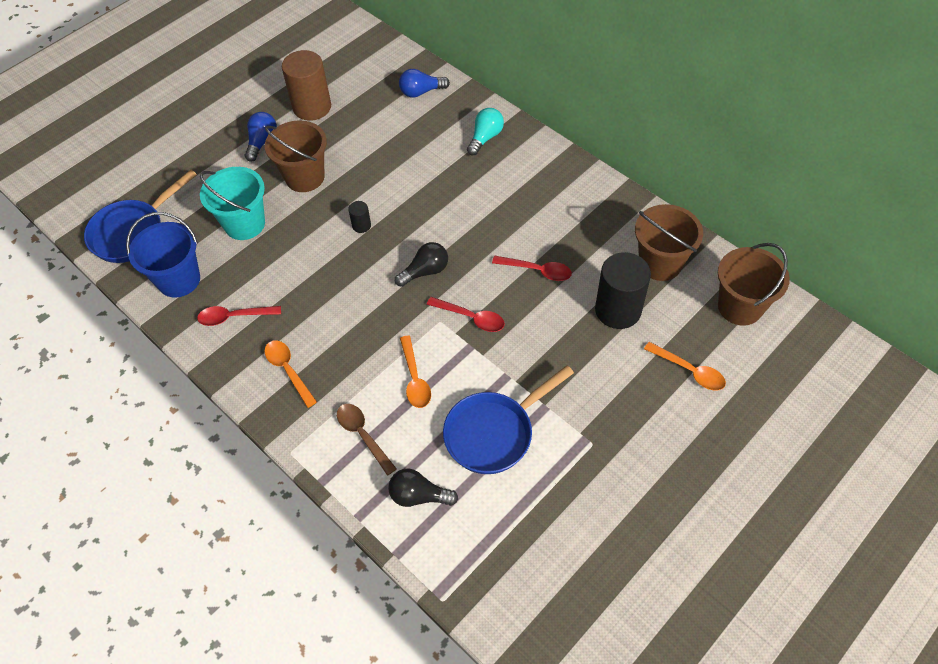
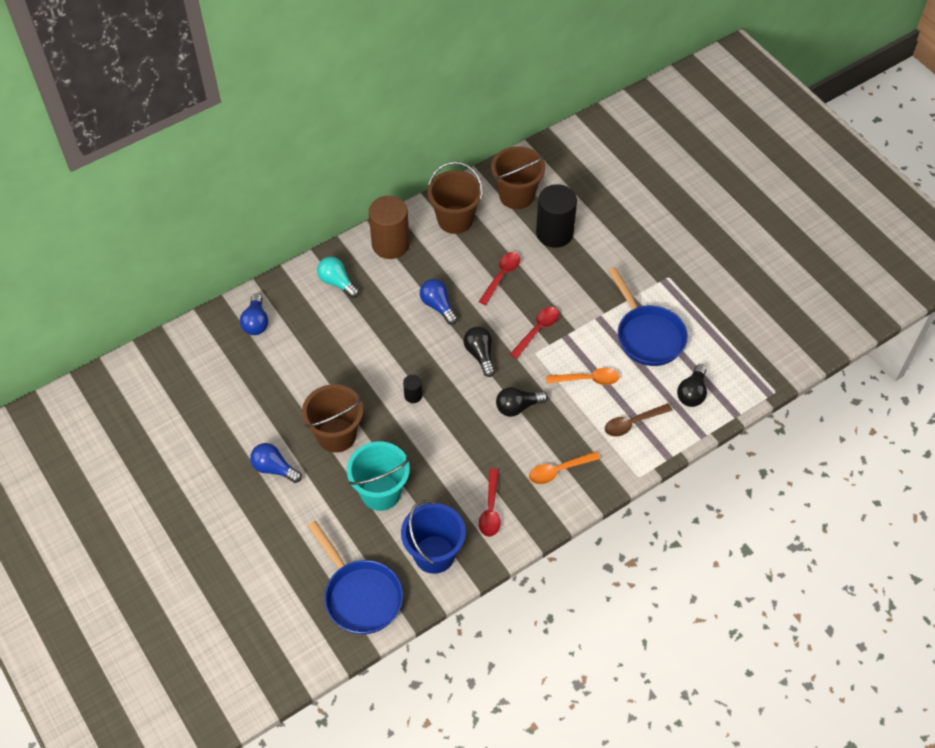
camera: 80 degrees left, 0 degrees up
(312, 107) = (240, 418): brown cylinder -> brown cylinder (390, 244)
(364, 318) = (517, 407): none -> black light bulb
(480, 223) = (438, 306): none -> blue light bulb
(689, 371) = (619, 205): orange spoon -> none
(740, 307) = (570, 160): brown bucket -> brown bucket (455, 219)

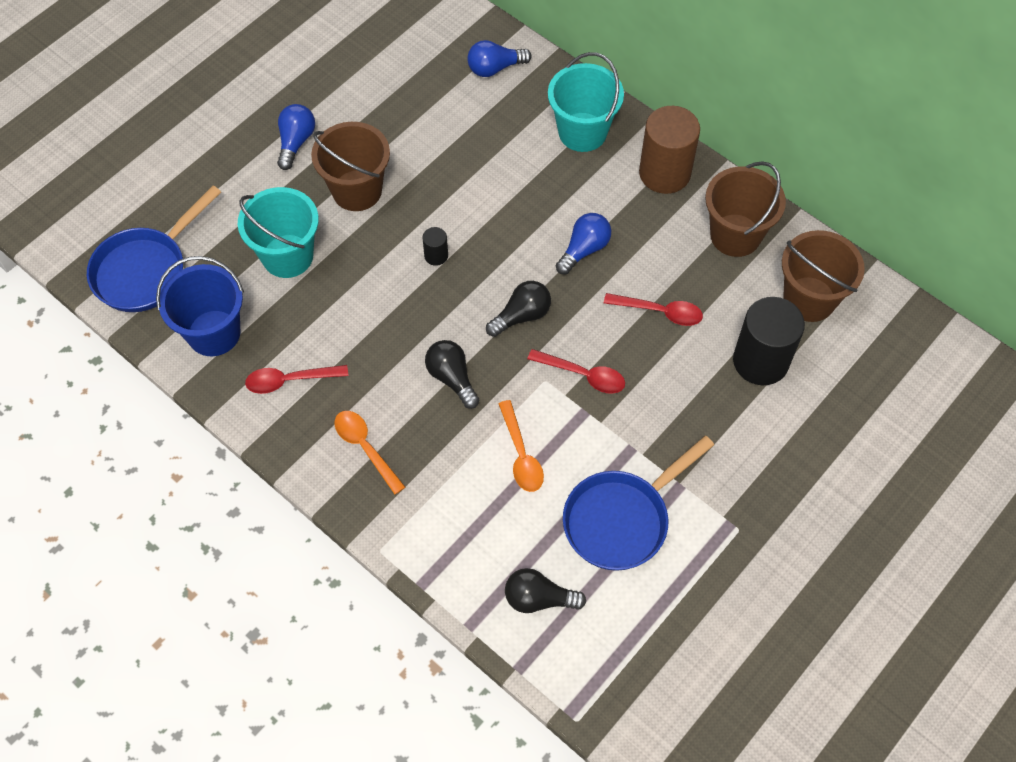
camera: 75 degrees right, 5 degrees up
(337, 282) = (582, 132): turquoise light bulb -> turquoise bucket
(632, 423) = (465, 527): brown spoon -> none

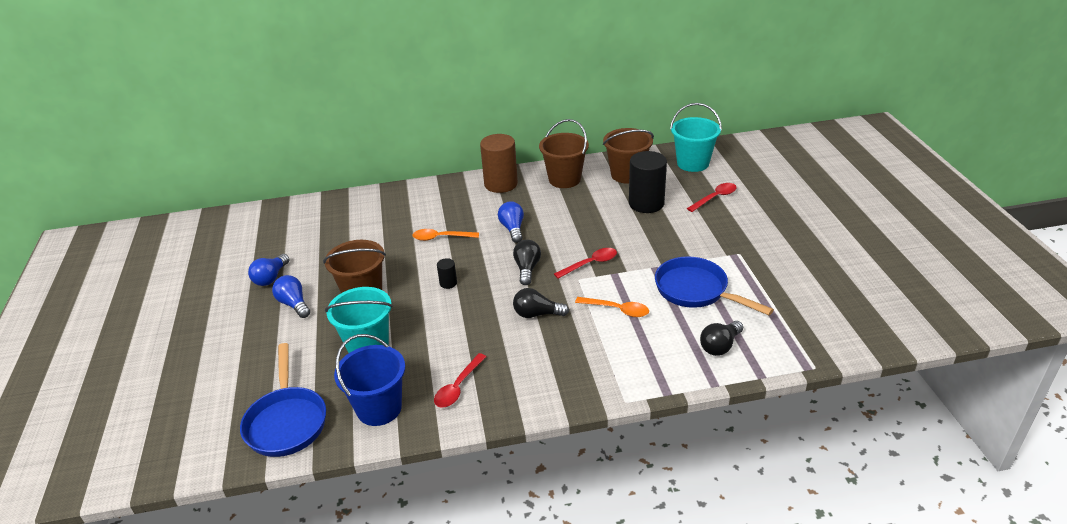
camera: 50 degrees left, 25 degrees down
(365, 448) = (545, 374): orange spoon -> orange spoon (441, 238)
(494, 68) = (359, 208): blue light bulb -> blue light bulb (271, 278)
(582, 132) = (441, 198): turquoise bucket -> turquoise bucket (693, 163)
(621, 519) = (696, 291): blue pan -> blue pan turned 135 degrees clockwise
(660, 312) = (581, 221): red spoon -> red spoon (715, 198)

